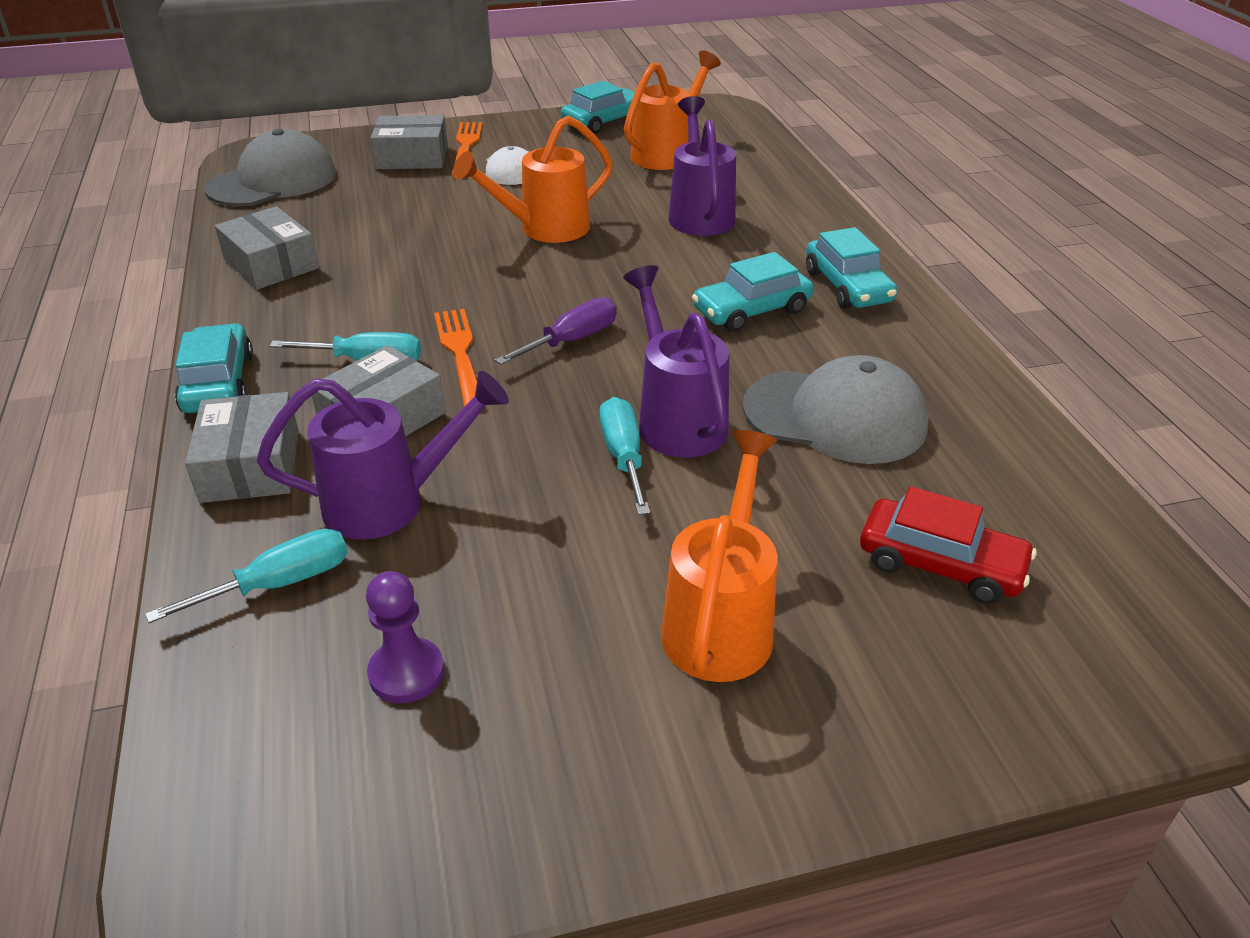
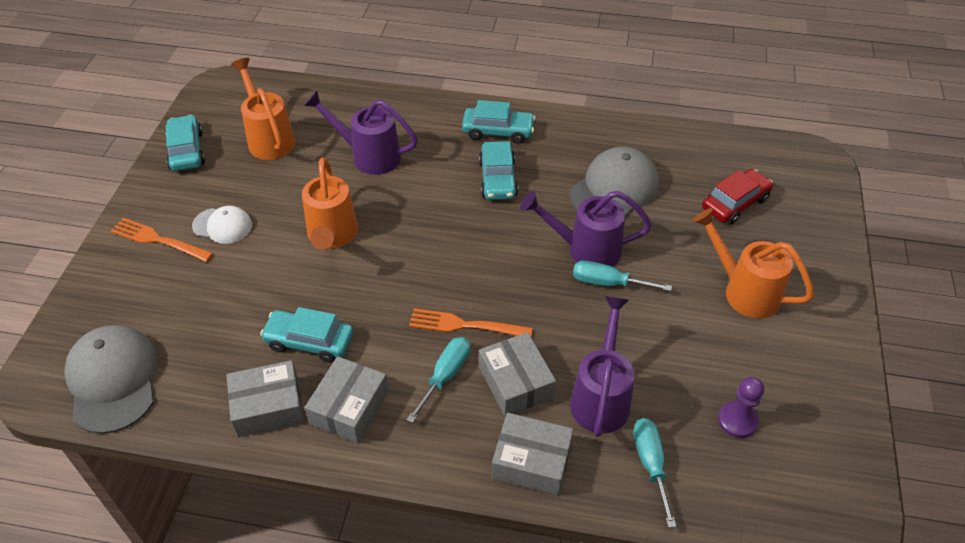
camera: 65 degrees left, 10 degrees up
(218, 383) = (424, 466): turquoise car -> turquoise car (309, 342)
(412, 157) = (149, 278): grey box -> grey box (349, 407)
(572, 340) = (482, 267): purple screwdriver -> none

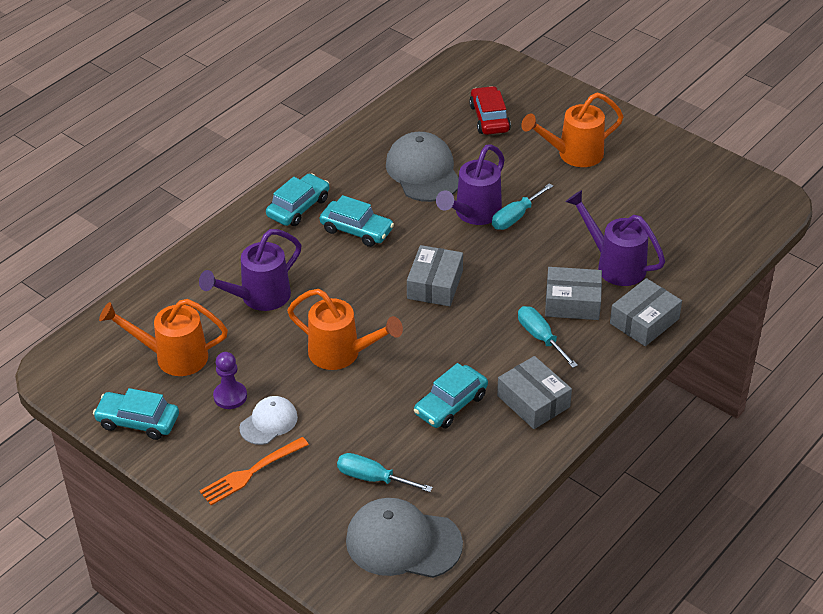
camera: 60 degrees left, 5 degrees down
(268, 406) = (500, 449): grey box -> grey box (435, 284)
(464, 325) = (499, 309): orange fork -> none
(650, 464) = (683, 265): turquoise screwdriver -> turquoise screwdriver (373, 478)
(737, 420) = (676, 210): purple pawn -> purple pawn (230, 396)

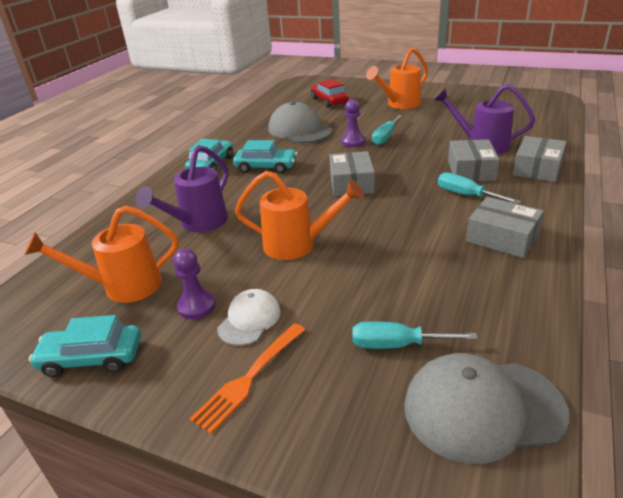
camera: 15 degrees left, 10 degrees down
(451, 404) = (428, 258): turquoise car -> none
(474, 214) = (353, 142): purple watering can -> purple pawn
(572, 302) = (471, 170): grey box -> grey box turned 75 degrees counterclockwise

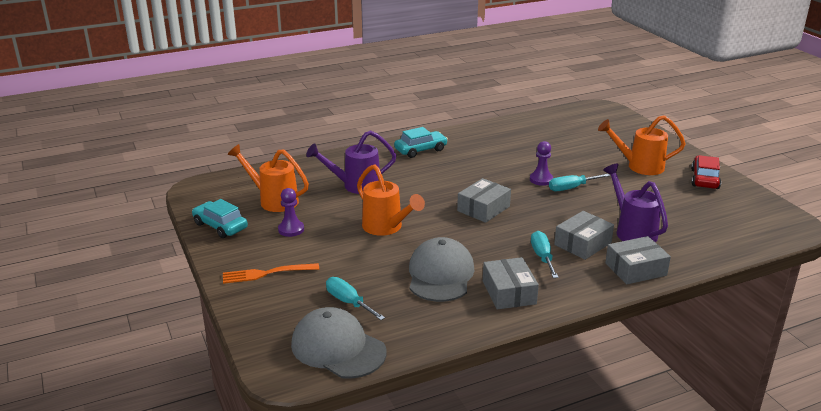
camera: 40 degrees right, 5 degrees down
(249, 320) = (304, 250): white cap -> none
(266, 167) = (450, 169): turquoise car -> none
(299, 130) = (521, 151): grey cap -> grey cap (440, 275)
(329, 101) = (588, 136): red car -> red car (704, 179)

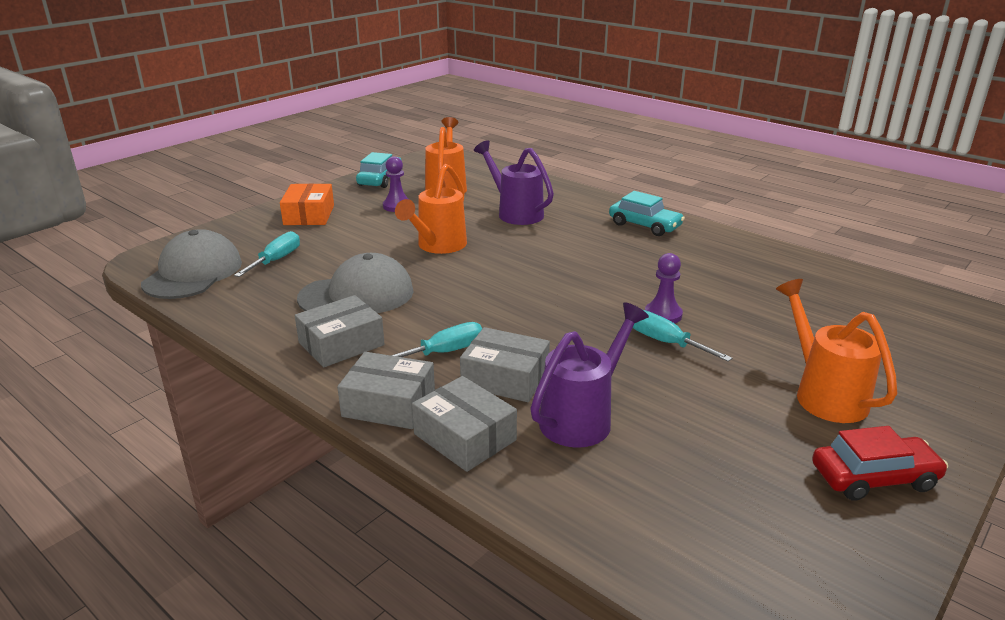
camera: 65 degrees right, 0 degrees up
(266, 273) = (309, 215): orange fork -> orange box
(483, 208) = (536, 290): grey box -> grey box (389, 404)

